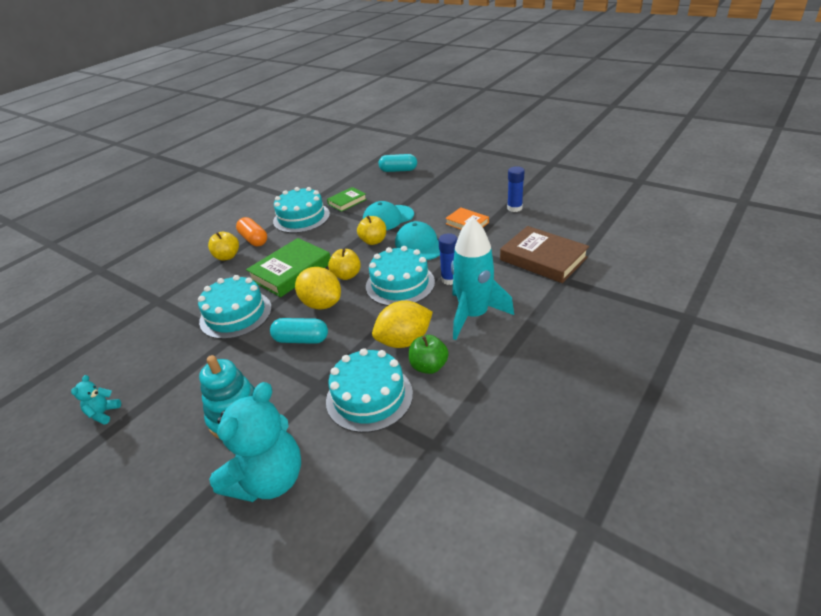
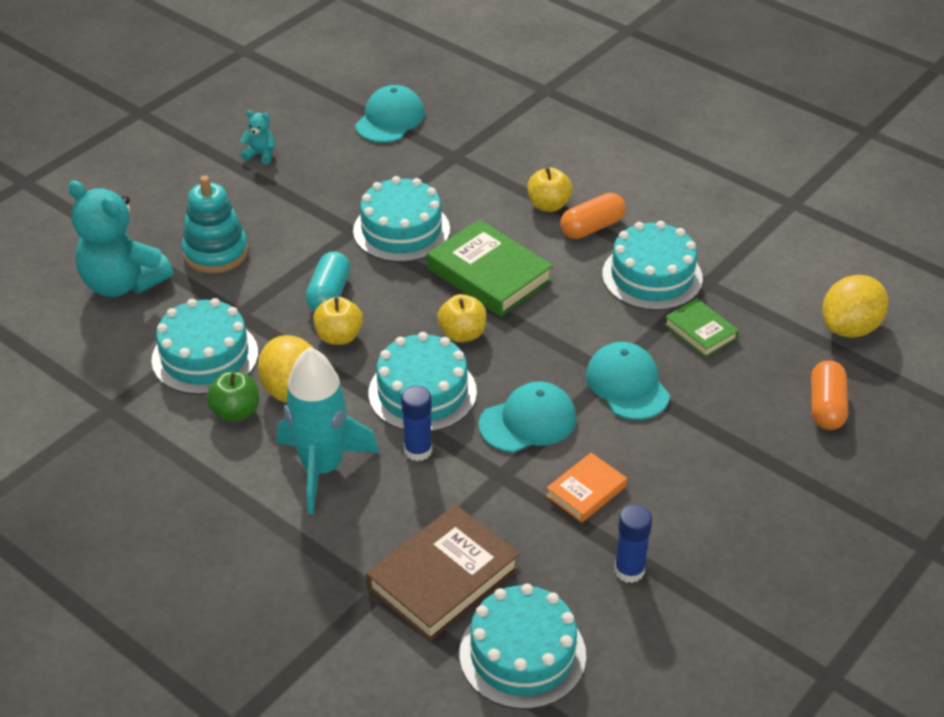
camera: 90 degrees right, 5 degrees up
(93, 339) = (390, 119): none -> turquoise cap
(321, 304) = (399, 310): yellow lemon -> yellow lemon (850, 328)
(373, 241) = (553, 365): yellow apple -> yellow apple (339, 336)
(398, 170) = (826, 407): turquoise capsule -> orange capsule
(579, 230) = (522, 654): none -> turquoise cake

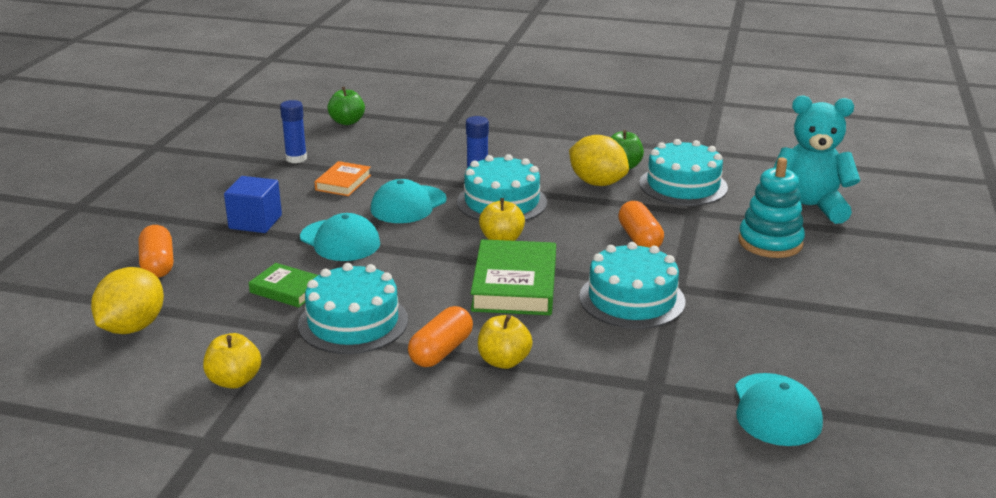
camera: 155 degrees right, 15 degrees down
(260, 154) = (855, 329): turquoise teddy bear -> none
(322, 468) = (533, 157): turquoise rocket -> none
(329, 294) = (639, 239): turquoise capsule -> orange capsule
(339, 336) = (599, 216): yellow apple -> yellow apple (234, 380)
(443, 578) = (414, 135): brown book -> none
(489, 274) = (514, 285): green book -> green book turned 75 degrees clockwise
(522, 654) = (347, 122): turquoise cake -> green apple
(711, 446) = (255, 222): none -> blue cube

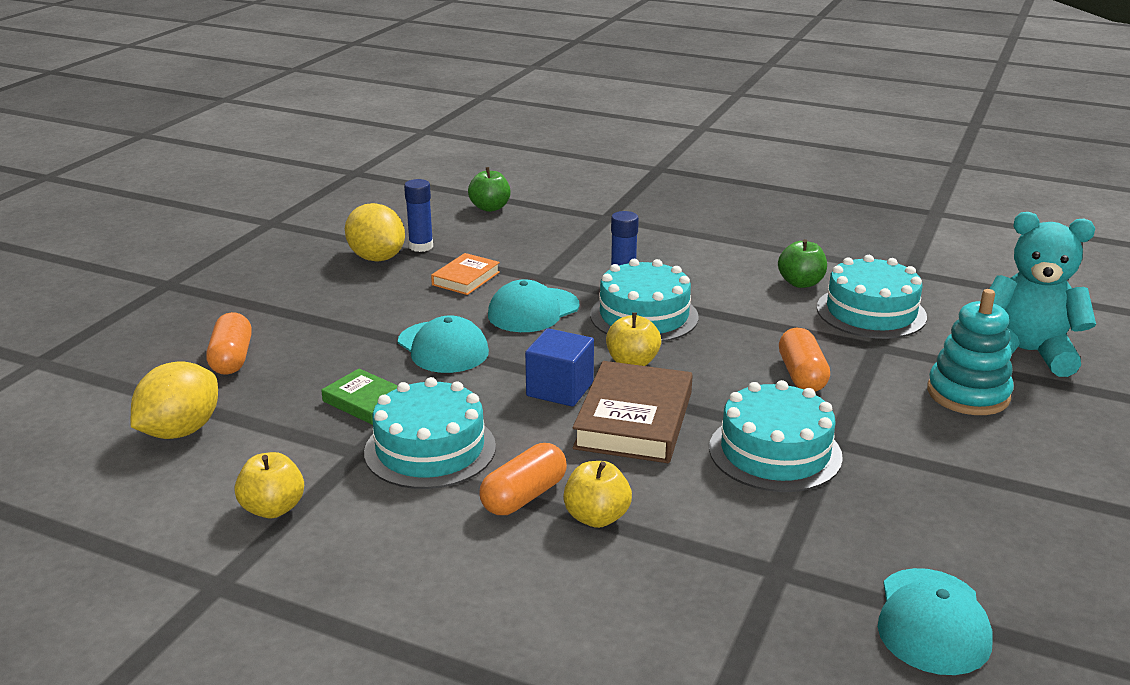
camera: 10 degrees right, 0 degrees up
(255, 222) = (354, 317): blue cube -> blue cube (560, 389)
(514, 285) = (634, 420): green book -> brown book
(597, 183) = (765, 301): yellow lemon -> yellow lemon (377, 258)

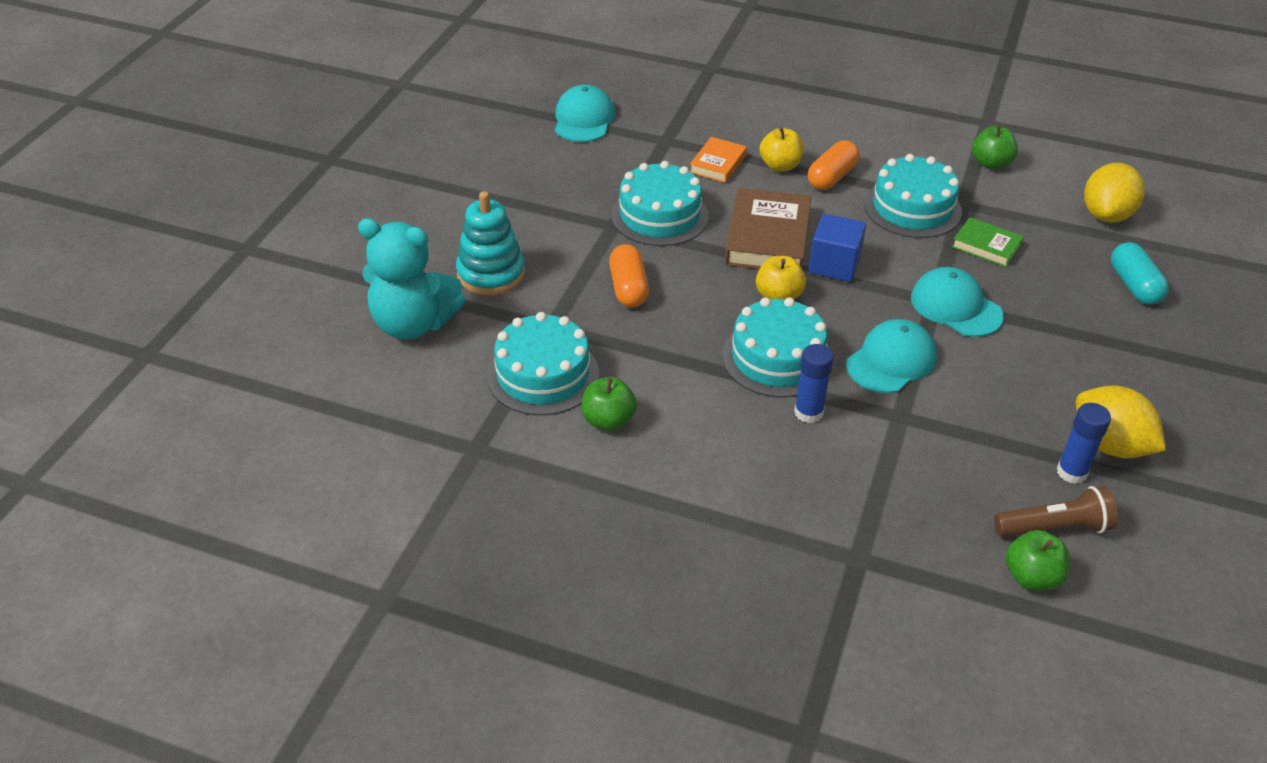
camera: 175 degrees right, 15 degrees up
(232, 358) = (1134, 285): orange capsule -> turquoise capsule
(273, 508) = (991, 163): yellow apple -> green apple
(457, 224) = (1054, 528): none -> brown flashlight
(466, 278) = (985, 410): orange book -> orange book (718, 164)

